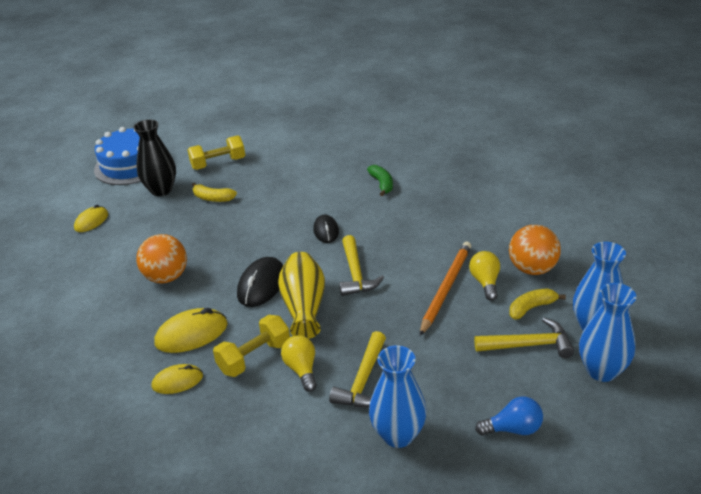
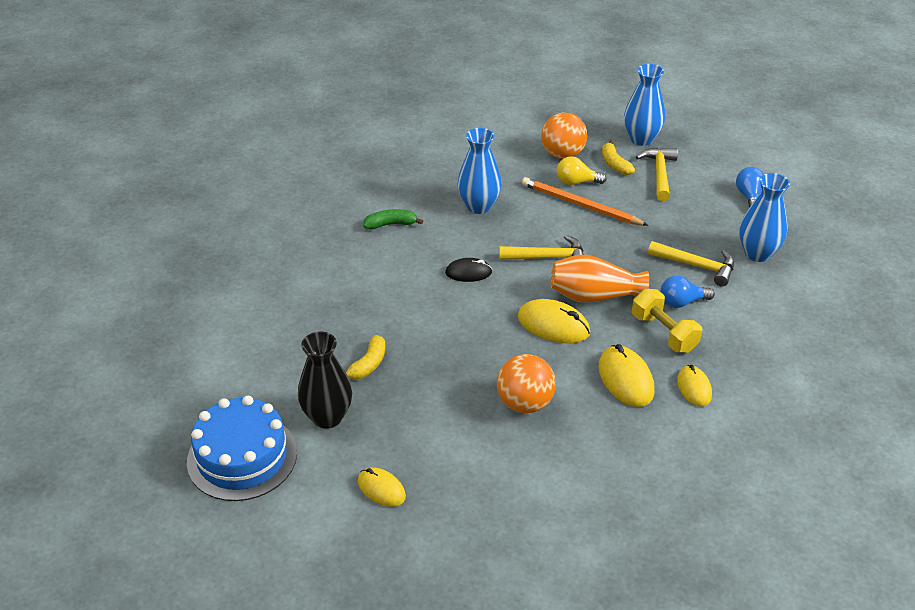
camera: 85 degrees left, 5 degrees up
(218, 163) = (282, 360): yellow dumbbell -> none
(261, 285) = (553, 325): black mouse -> yellow mouse
(302, 369) = (681, 302): yellow light bulb -> blue light bulb
(304, 307) = (594, 296): yellow vase -> orange vase
(601, 371) = (690, 146): blue vase -> blue vase (479, 206)

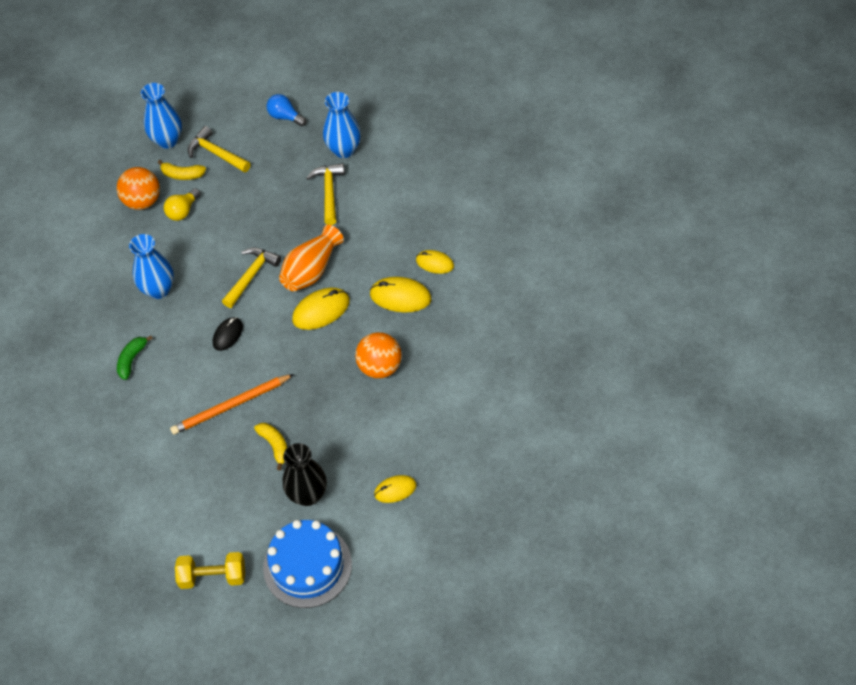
camera: 55 degrees left, 15 degrees up
(580, 205) = (210, 223): orange pencil -> orange pencil (231, 406)
(664, 333) = (376, 250): yellow dumbbell -> yellow dumbbell (213, 576)
(681, 302) = (356, 222): blue light bulb -> none
(696, 266) = (329, 192): yellow hammer -> yellow hammer turned 60 degrees counterclockwise

